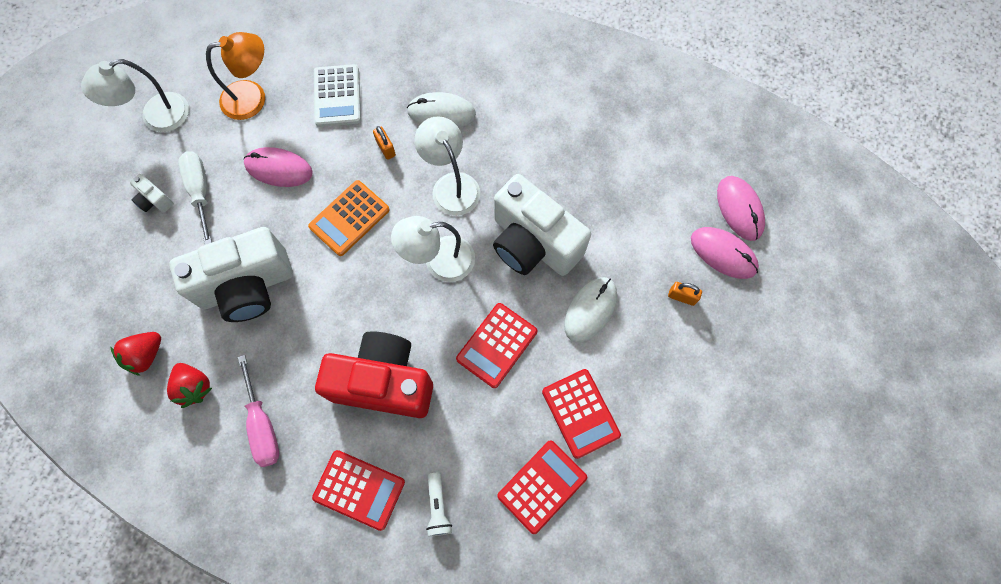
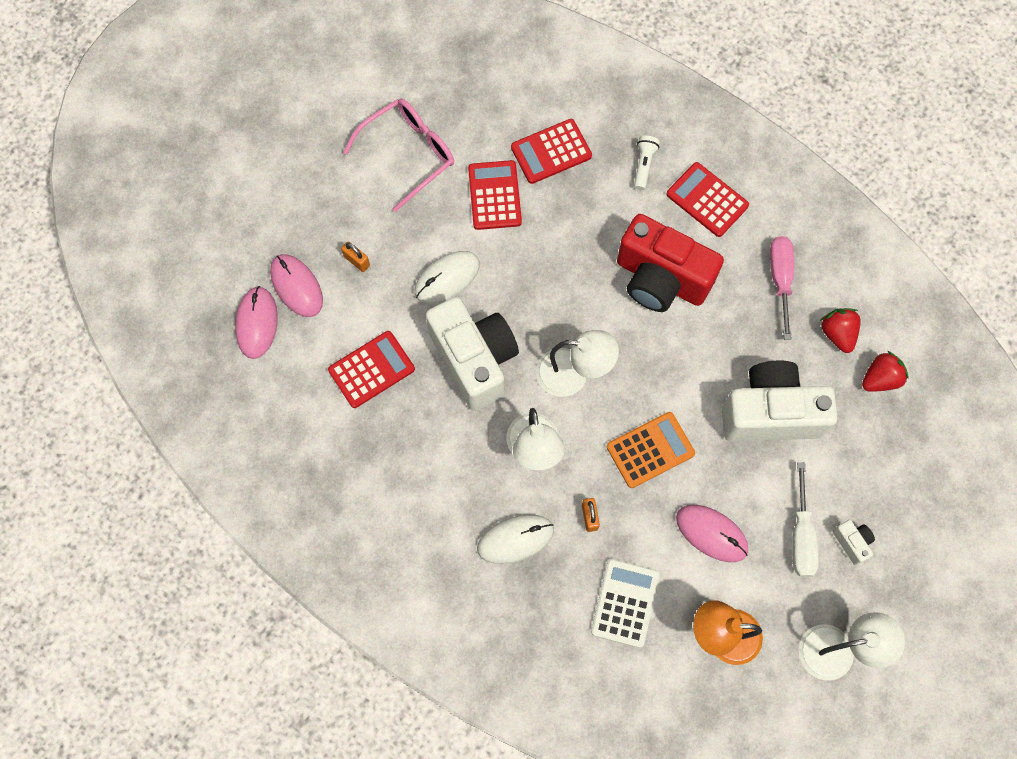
camera: 160 degrees left, 0 degrees up
(441, 113) = (515, 539): white mouse -> white mouse turned 45 degrees counterclockwise
(496, 345) = (546, 276): red calculator -> red calculator (371, 370)
(687, 428) = (409, 154): none -> pink glasses

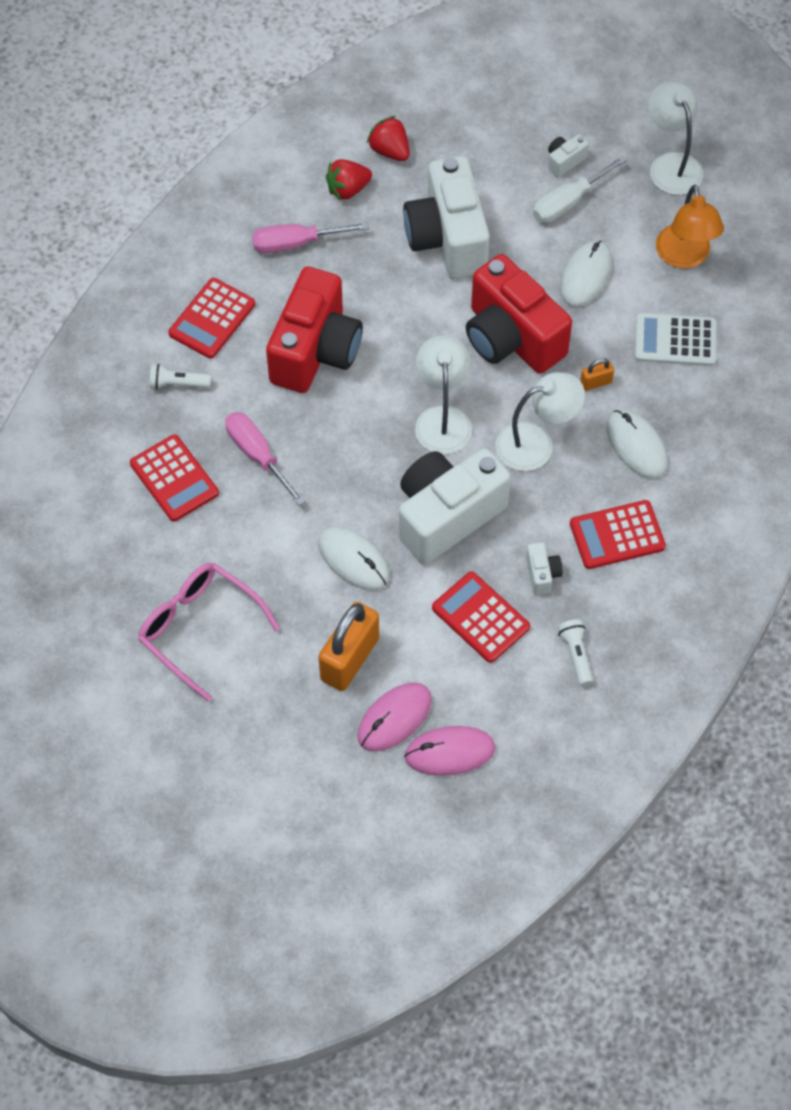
camera: 100 degrees left, 10 degrees down
(319, 441) = (576, 654): none -> white flashlight
(357, 261) = (349, 659): orange padlock -> orange padlock, size x2.19
(402, 428) = (542, 574): none -> white camera
(495, 195) = (240, 528): red calculator -> red calculator (617, 535)
(562, 218) = (257, 455): none -> pink screwdriver
(650, 450) = (511, 338): orange calculator -> red camera
(711, 533) = (585, 276): pink mouse -> white mouse
(801, 535) = (568, 202): white screwdriver -> white screwdriver turned 150 degrees clockwise

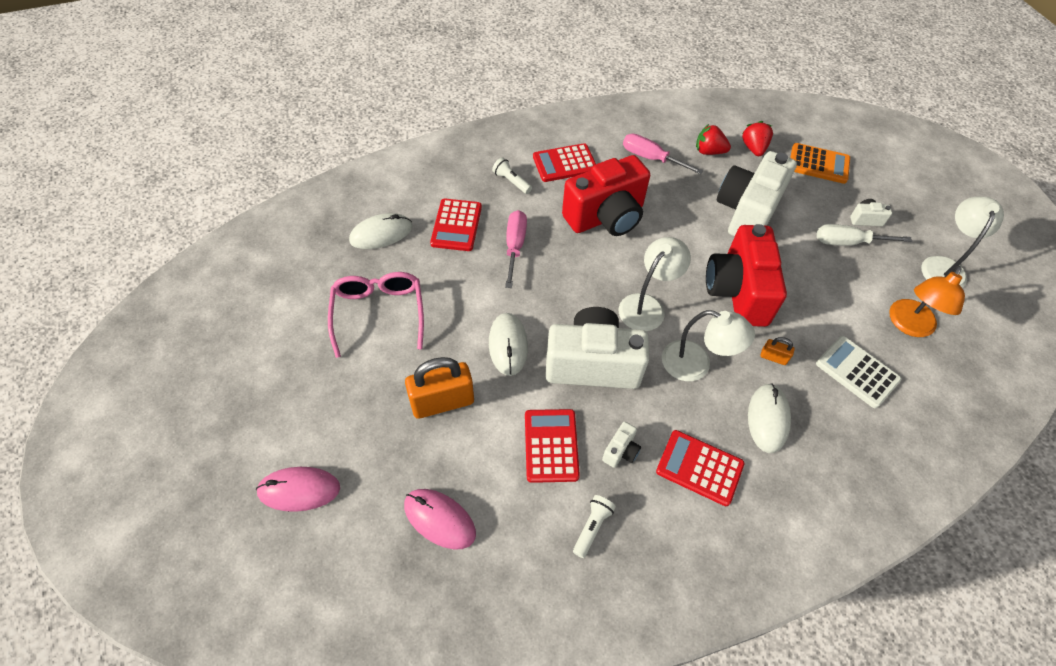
camera: 40 degrees right, 5 degrees down
(394, 718) = (429, 464): pink mouse -> pink mouse (299, 490)
(470, 123) = (818, 164): none -> orange calculator
(585, 276) = (823, 290): white mouse -> white mouse (381, 234)

